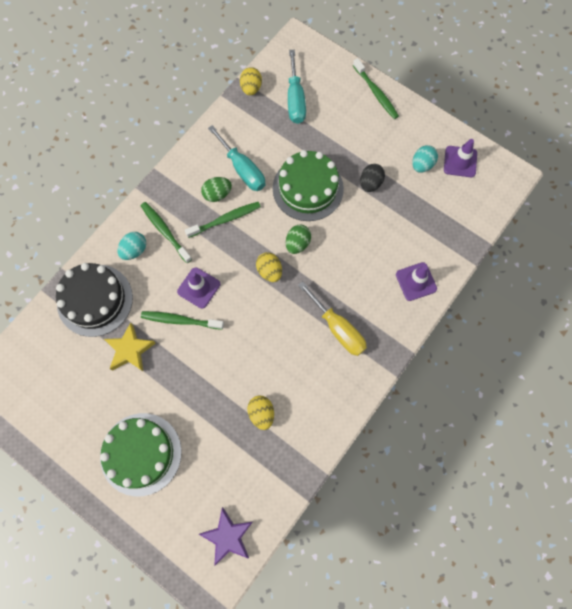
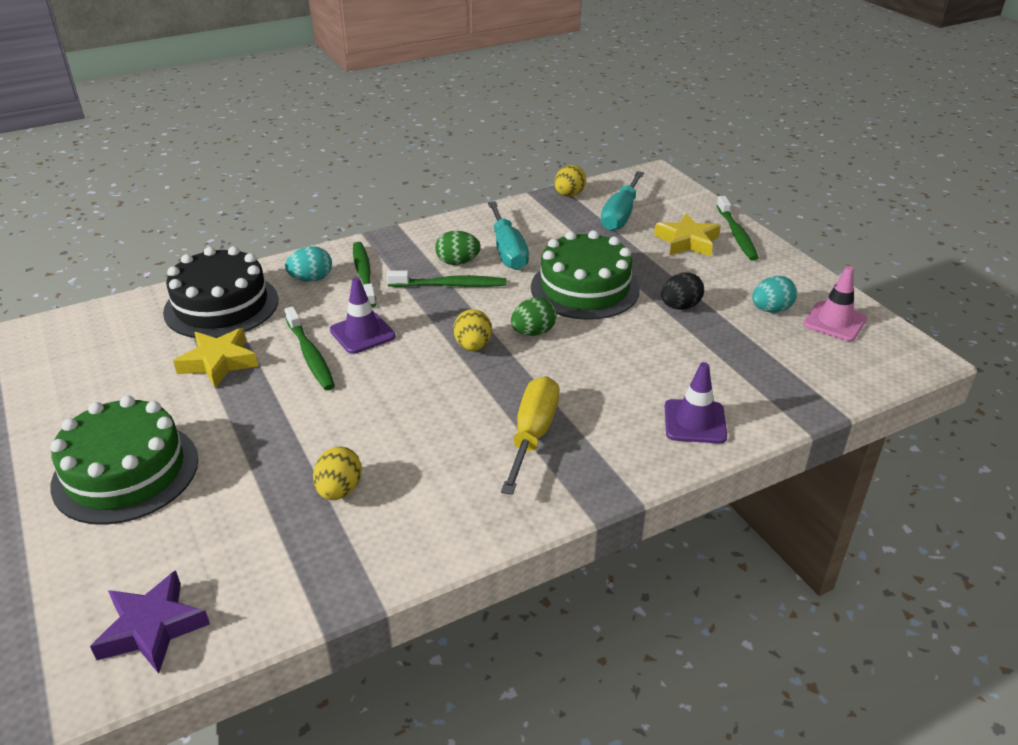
camera: 25 degrees right, 35 degrees down
(180, 320) = (310, 355): green toothbrush -> green toothbrush turned 150 degrees counterclockwise
(338, 329) = (532, 434): yellow screwdriver -> yellow screwdriver turned 150 degrees counterclockwise
(349, 113) = (687, 241): none -> yellow star
(460, 161) = (834, 322): purple traffic cone -> pink traffic cone

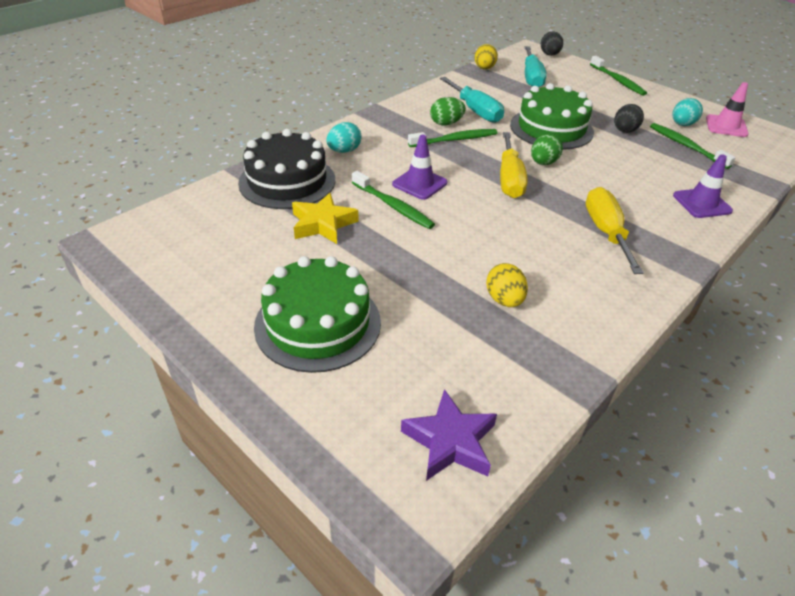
camera: 20 degrees left, 5 degrees up
(364, 274) = (383, 141): green toothbrush -> green toothbrush (686, 146)
(473, 346) = (509, 179): yellow egg -> yellow screwdriver
(674, 186) = (549, 55): none -> black egg
(687, 241) = (590, 89): yellow star -> none

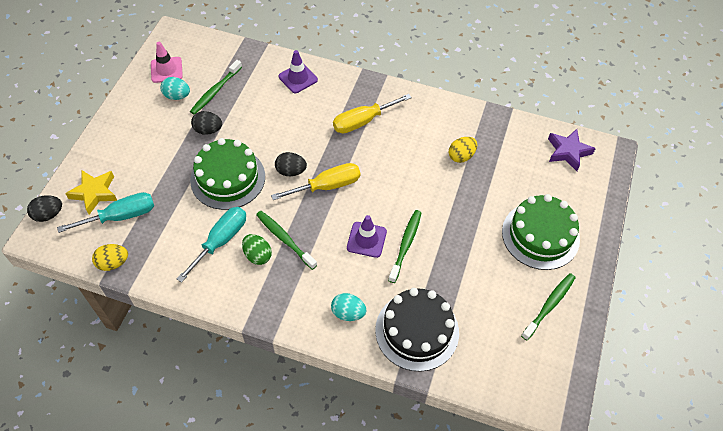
camera: 115 degrees left, 15 degrees up
(323, 224) = (453, 278): yellow star -> yellow star (94, 193)
(543, 163) = (291, 171): green egg -> black egg
(618, 81) = (99, 148): green toothbrush -> green toothbrush (549, 305)

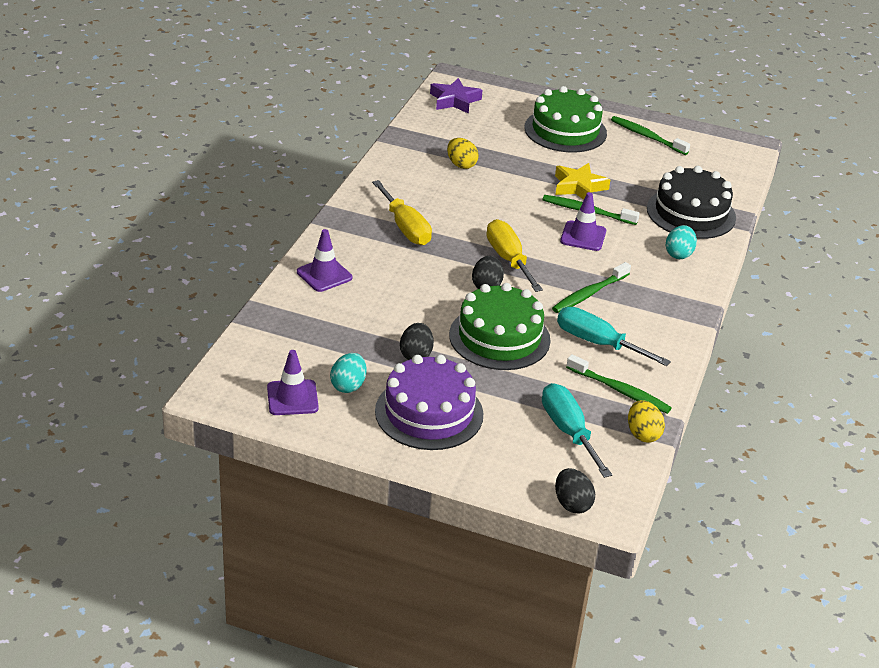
camera: 90 degrees left, 20 degrees down
(94, 193) = (531, 460): yellow star -> yellow star (579, 187)
(147, 138) = (429, 413): none -> purple cake
(166, 70) = (292, 398): pink traffic cone -> purple traffic cone
(215, 91) = (342, 349): green toothbrush -> green toothbrush (620, 391)
(257, 255) = (614, 314): green egg -> none

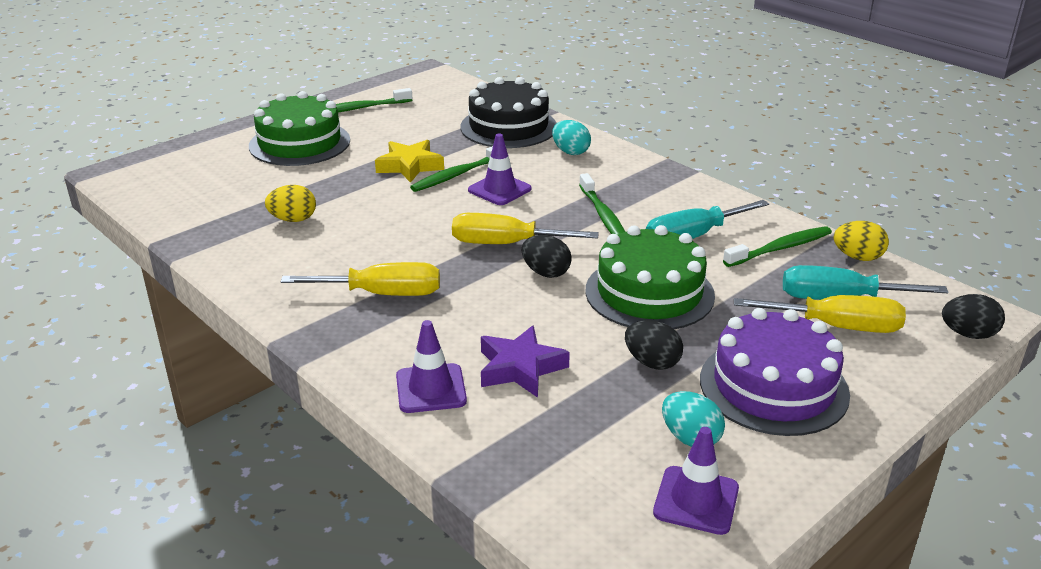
camera: 60 degrees left, 5 degrees down
(454, 100) = (159, 186): purple star -> purple star (520, 368)
(527, 434) = (837, 327): none -> yellow screwdriver

